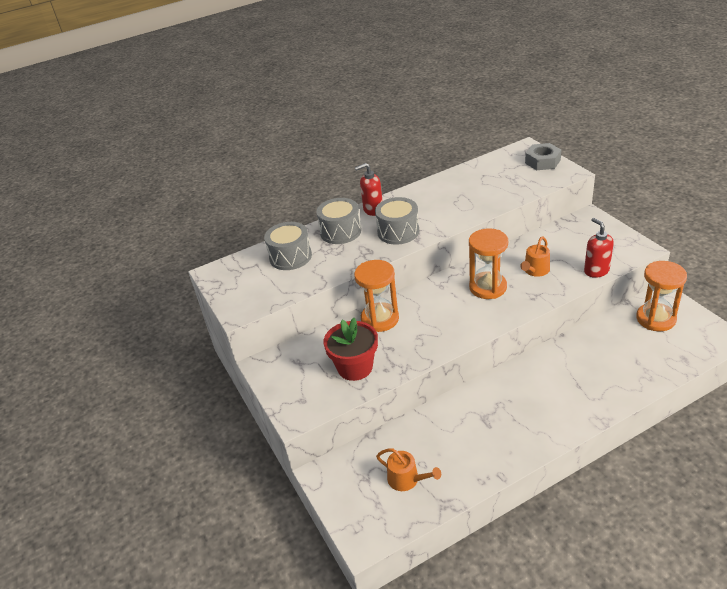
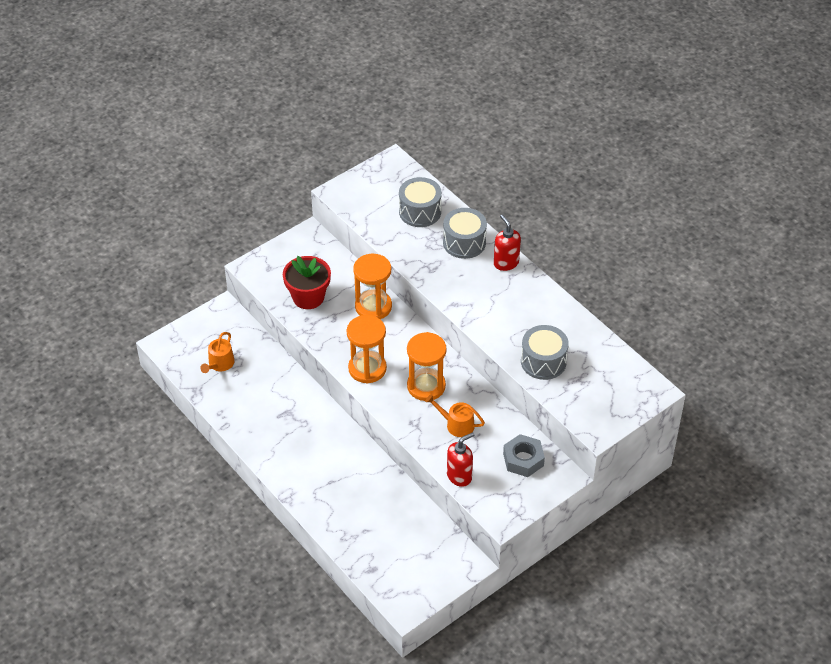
camera: 75 degrees right, 10 degrees up
(398, 232) = (466, 288): grey drum -> grey drum (543, 361)
(542, 161) = (621, 406): grey nut -> grey nut (523, 459)
(655, 319) = (431, 552): orange hourglass -> orange hourglass (367, 368)

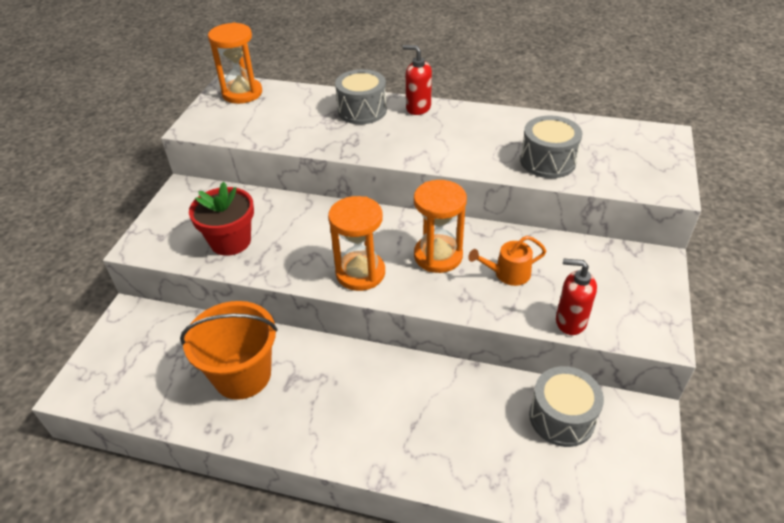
camera: 35 degrees left, 5 degrees down
(219, 364) = (166, 372): orange watering can -> none
(260, 393) = (242, 375): none -> orange bucket
(373, 307) = (310, 216): orange hourglass -> orange hourglass (242, 93)
(420, 212) = (294, 107): grey drum -> grey drum (562, 417)
(459, 476) = (570, 321): red soap dispenser -> red soap dispenser turned 90 degrees counterclockwise
(523, 459) = (606, 268): grey nut -> none

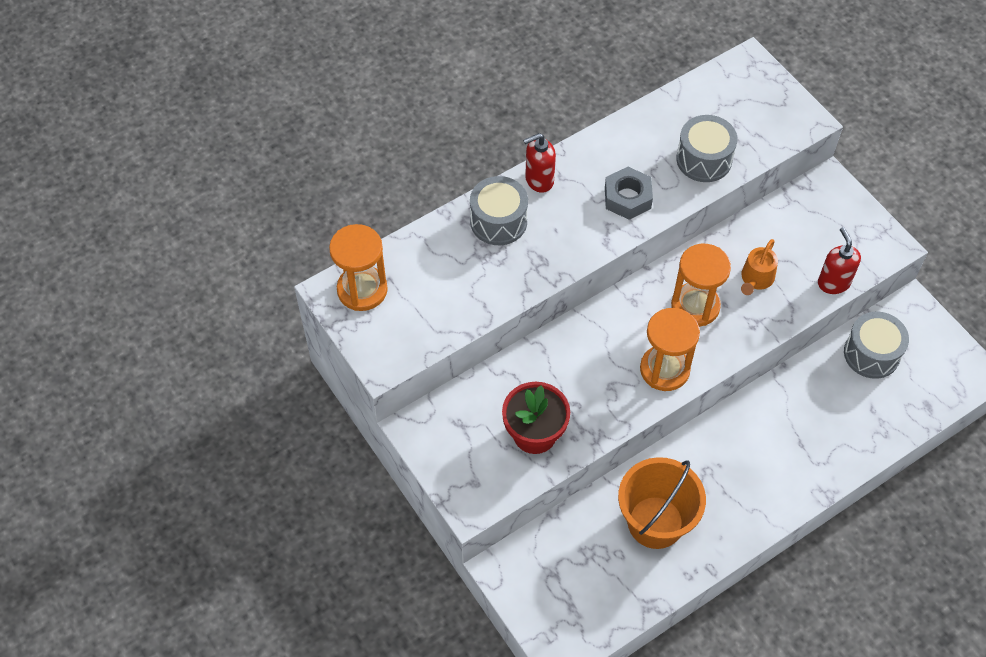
camera: 50 degrees left, 15 degrees up
(459, 147) = (627, 198): none -> grey nut
(570, 321) = (833, 283): red soap dispenser -> red soap dispenser turned 105 degrees clockwise

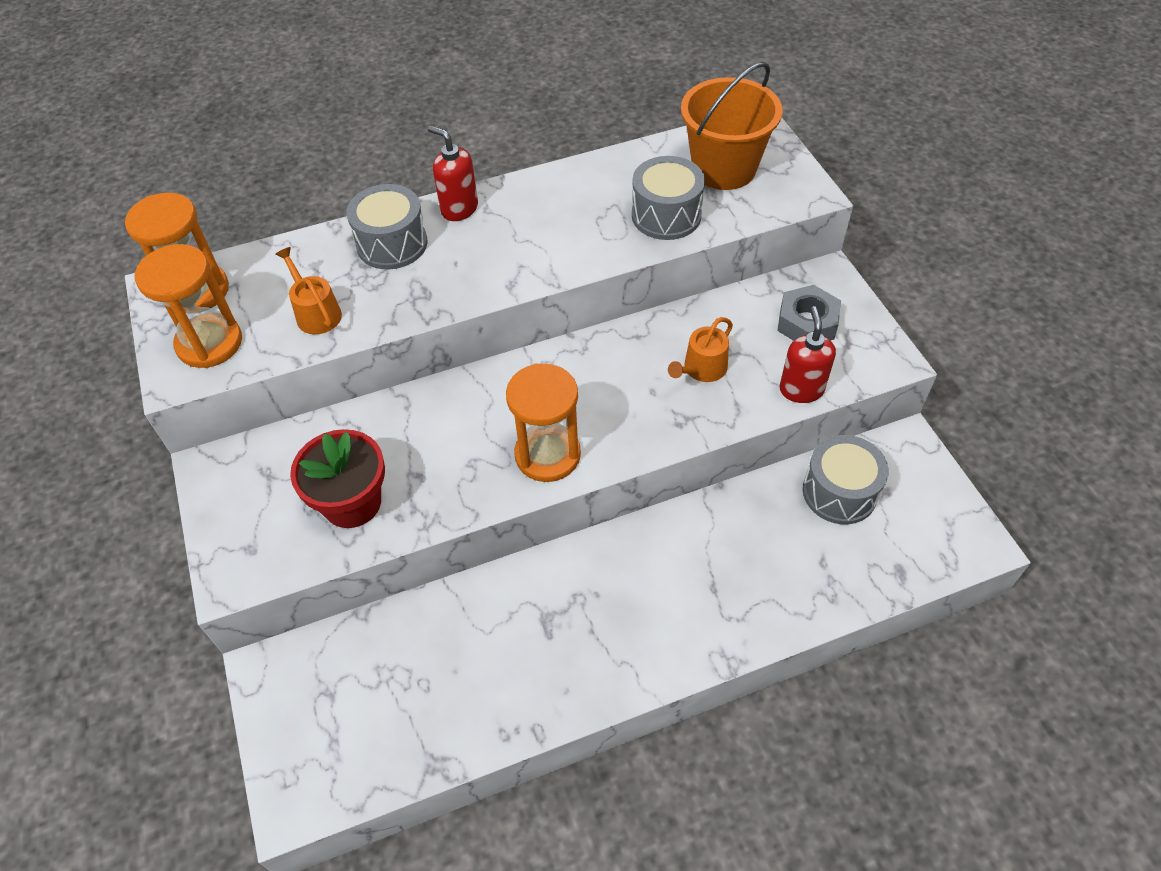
camera: 15 degrees right, 5 degrees down
(465, 292) = (316, 313): none -> orange watering can
(539, 180) = (459, 209): red soap dispenser -> red soap dispenser turned 45 degrees clockwise
(627, 198) = (556, 242): grey nut -> grey nut (807, 323)
(655, 522) = (486, 652): orange bucket -> orange bucket (724, 168)
(695, 306) = (614, 387): orange hourglass -> orange hourglass (209, 343)

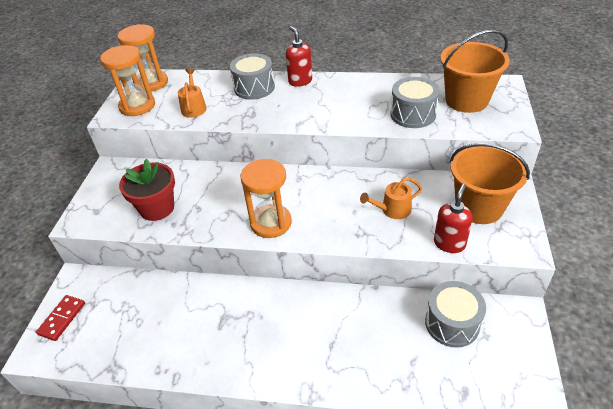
camera: 30 degrees right, 10 degrees down
(296, 738) = (62, 319): none -> red domino
(807, 323) = (479, 207): grey nut -> orange bucket

